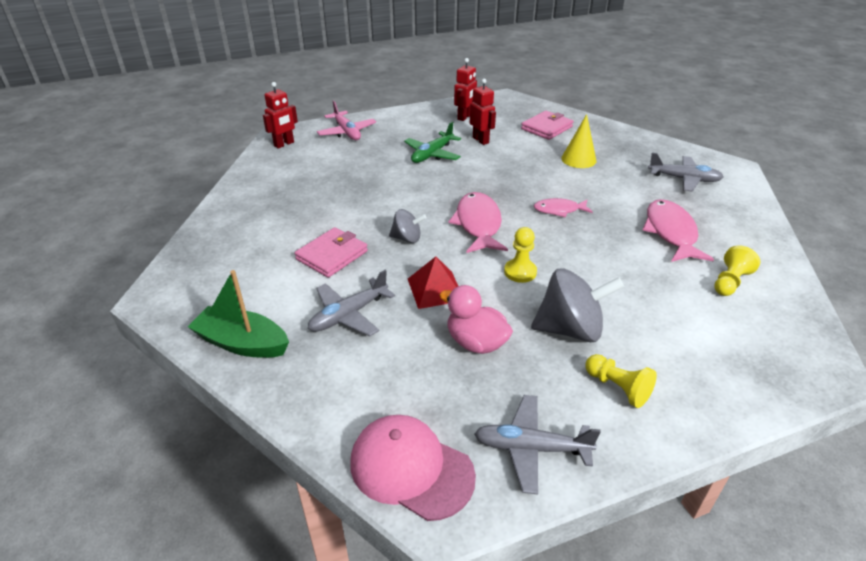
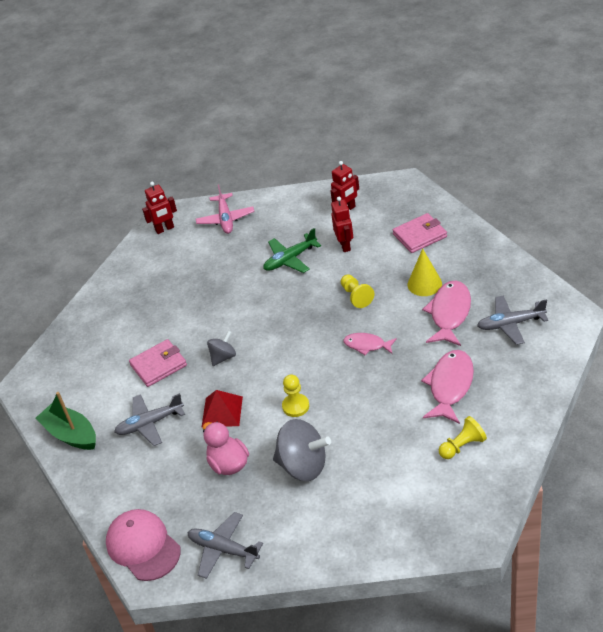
camera: 25 degrees right, 5 degrees up
(407, 238) = (223, 357): grey spinning top -> grey spinning top turned 75 degrees counterclockwise
(478, 224) = (288, 351): pink fish -> pink fish (449, 313)
(617, 388) = (308, 519): yellow pawn -> yellow pawn (356, 296)
(684, 179) = (510, 324): grey plane -> grey plane turned 135 degrees clockwise

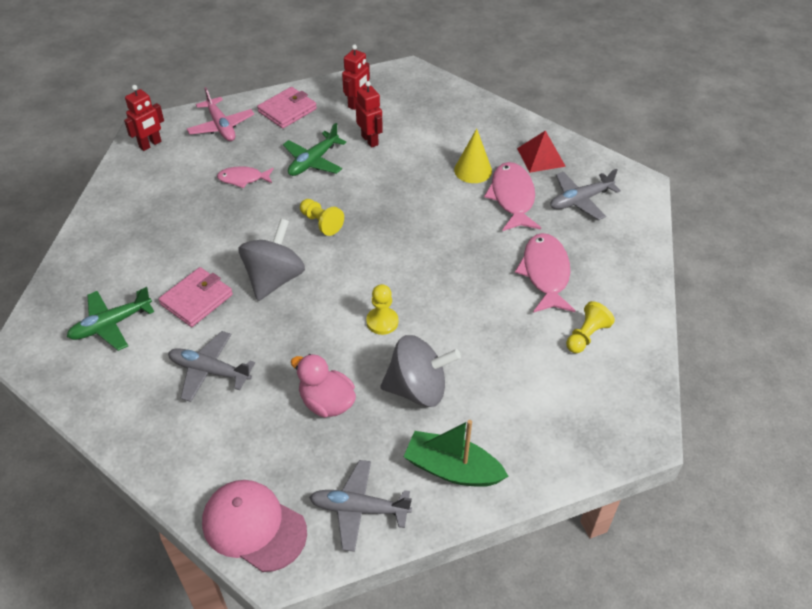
camera: 25 degrees left, 5 degrees up
(71, 434) = (108, 401): green boat -> green boat (452, 469)
(90, 375) = (111, 325): none -> green plane
(150, 424) = (209, 371): grey plane -> grey plane turned 60 degrees clockwise
(222, 411) = (296, 342): red pyramid -> red pyramid (541, 157)
(223, 357) = (274, 279): grey spinning top -> grey spinning top, size x1.80
(356, 296) = (404, 192): yellow pawn -> yellow pawn (321, 223)
(367, 345) = (437, 243): pink fish -> pink fish (243, 179)
(420, 235) = (447, 122): pink wallet -> pink wallet (287, 110)

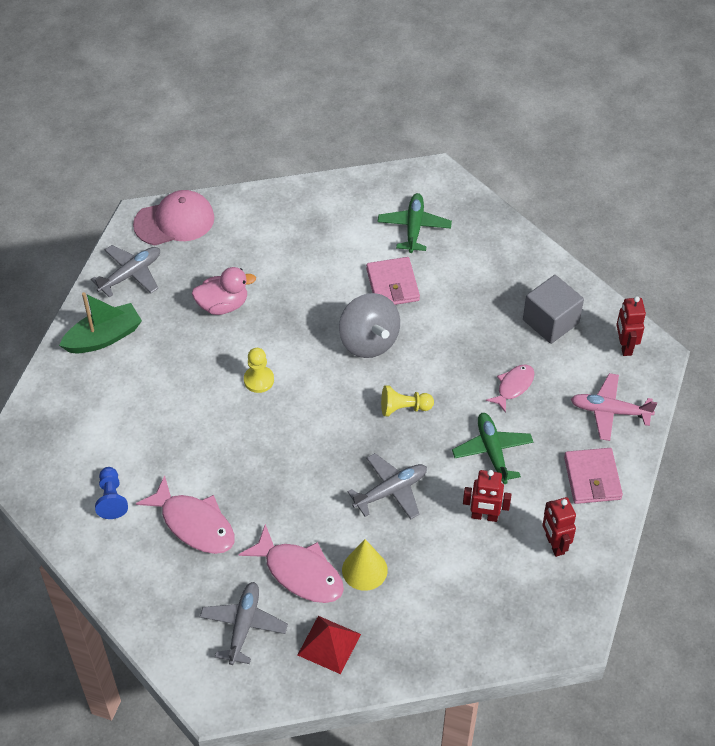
camera: 130 degrees right, 5 degrees up
(158, 190) = (550, 321): none -> grey cube
(209, 371) = (315, 259): grey plane -> grey plane (391, 491)
(418, 389) = (180, 361): grey spinning top -> none
(586, 336) = (111, 499): yellow pawn -> blue pawn

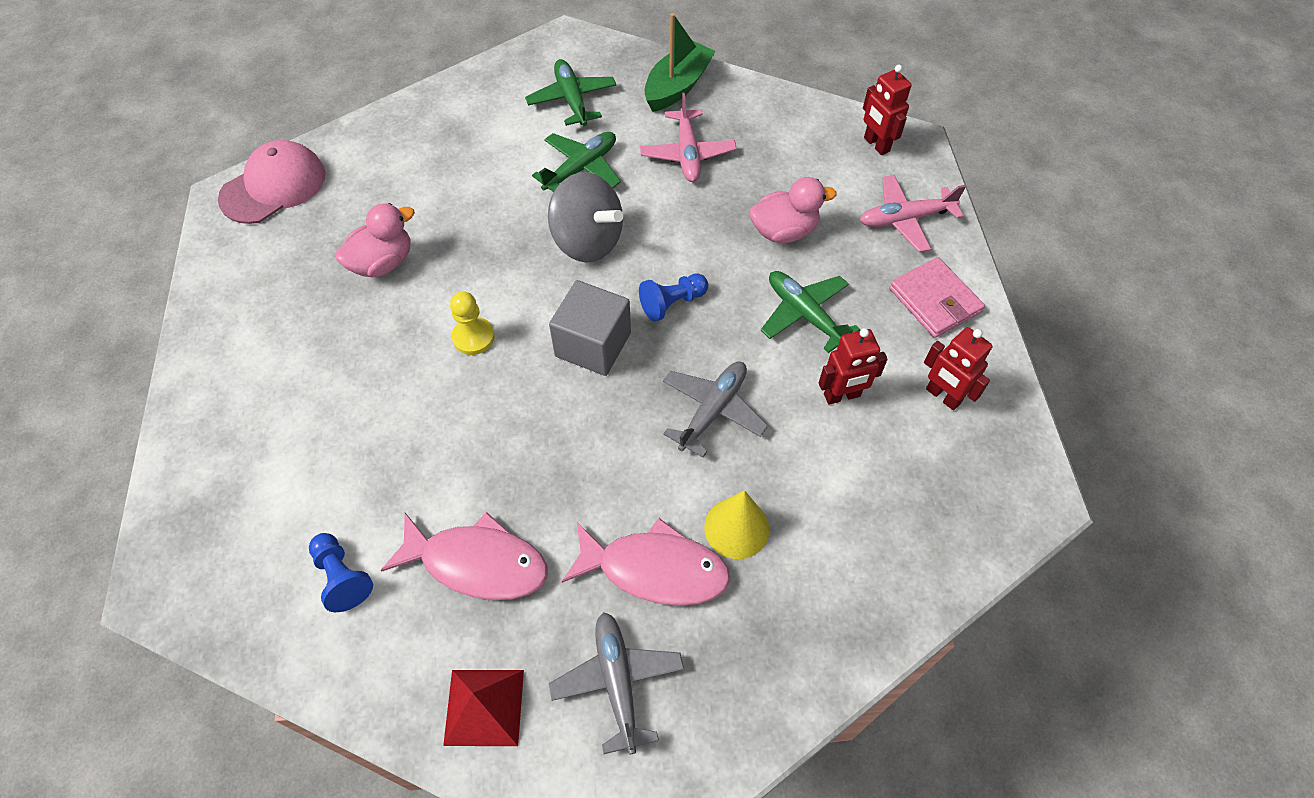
camera: 25 degrees left, 5 degrees up
(104, 337) = (238, 359): green boat -> green boat (677, 86)
(131, 274) = (242, 268): grey plane -> none
(329, 644) = (747, 654): red pyramid -> red pyramid (484, 707)
(392, 285) = (581, 168): pink wallet -> green plane
(404, 408) = (672, 303): yellow pawn -> blue pawn
(476, 301) = (687, 154): none -> pink plane
(513, 386) = (784, 231): pink fish -> pink duck
(550, 321) = (782, 147): grey cube -> grey cube (593, 344)

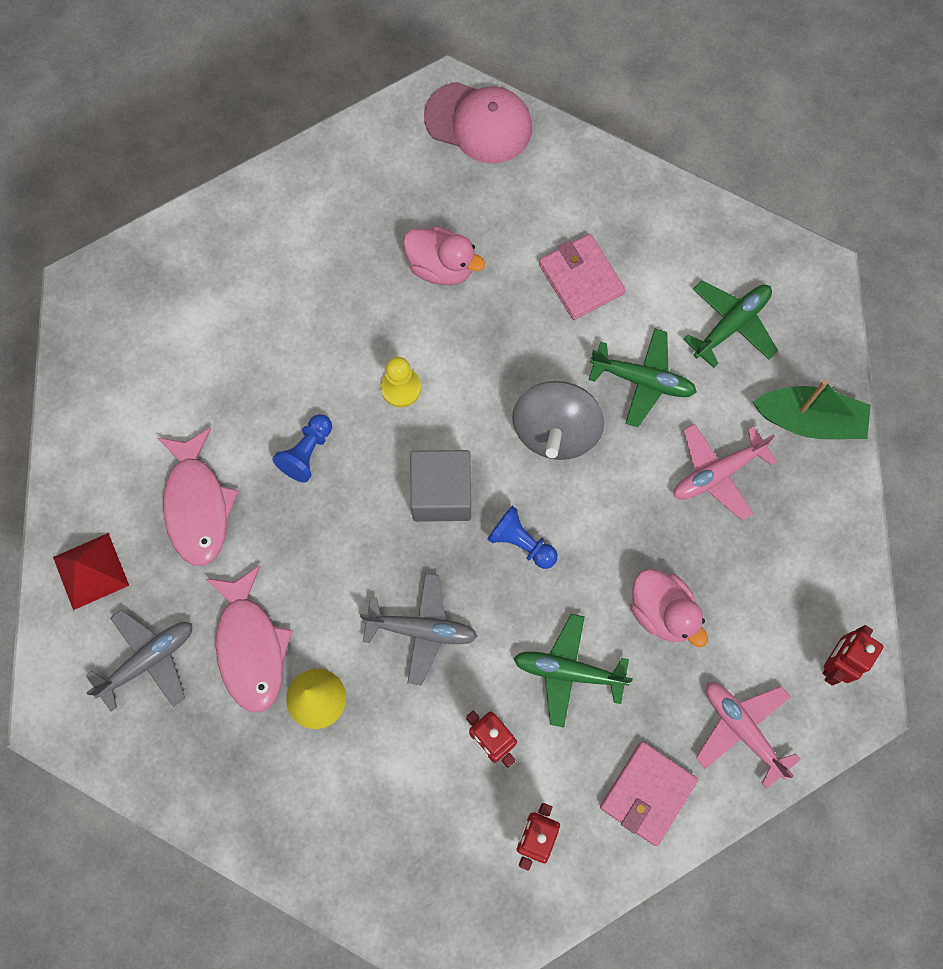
camera: 65 degrees right, 15 degrees up
(342, 577) = (144, 411): blue pawn -> blue pawn (307, 452)
(466, 173) = (581, 279): none -> pink wallet
(804, 314) = (568, 671): green plane -> green plane turned 105 degrees counterclockwise

